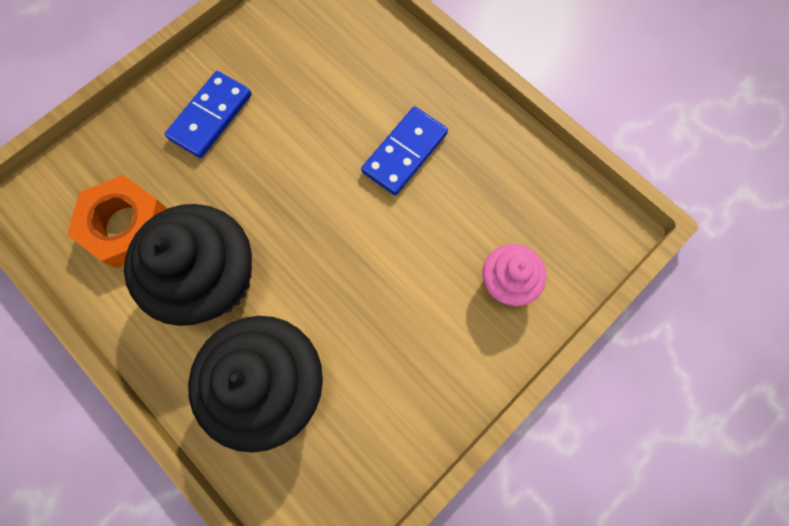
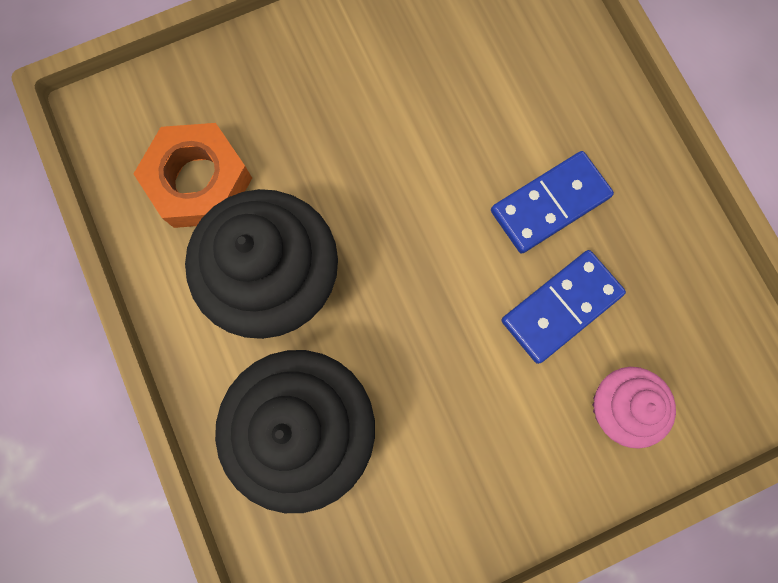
camera: 20 degrees right, 5 degrees up
(210, 116) = (334, 80): blue domino -> blue domino (561, 307)

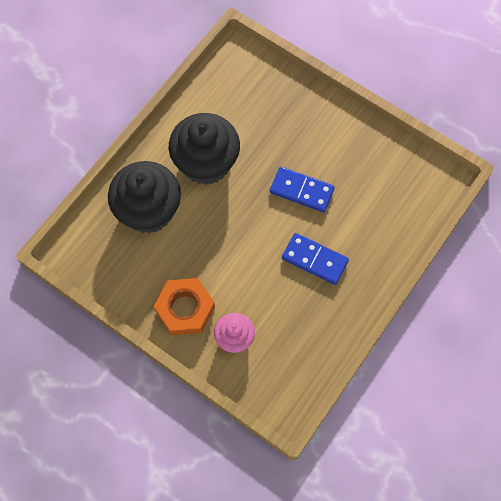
camera: 60 degrees right, 10 degrees down
(199, 181) = (231, 107): orange nut -> orange nut (185, 309)
(561, 307) = (267, 289): blue domino -> blue domino (301, 190)

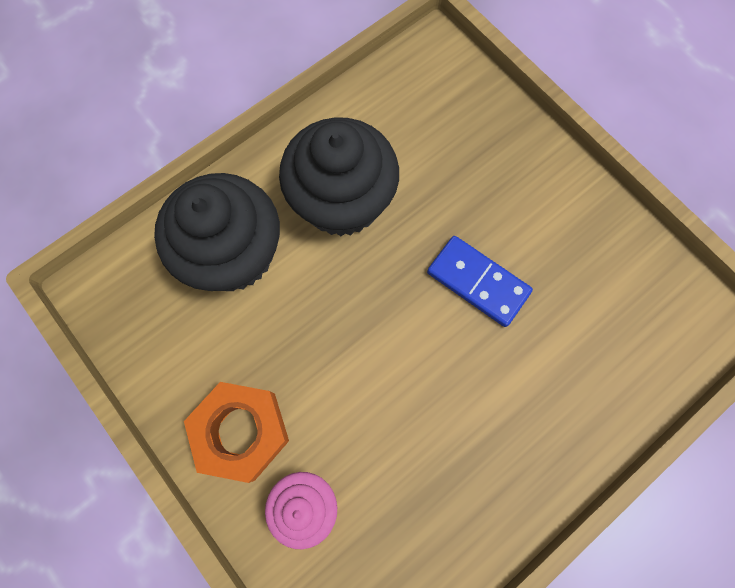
camera: 15 degrees right, 5 degrees up
(314, 260) = (470, 403): blue domino -> none

